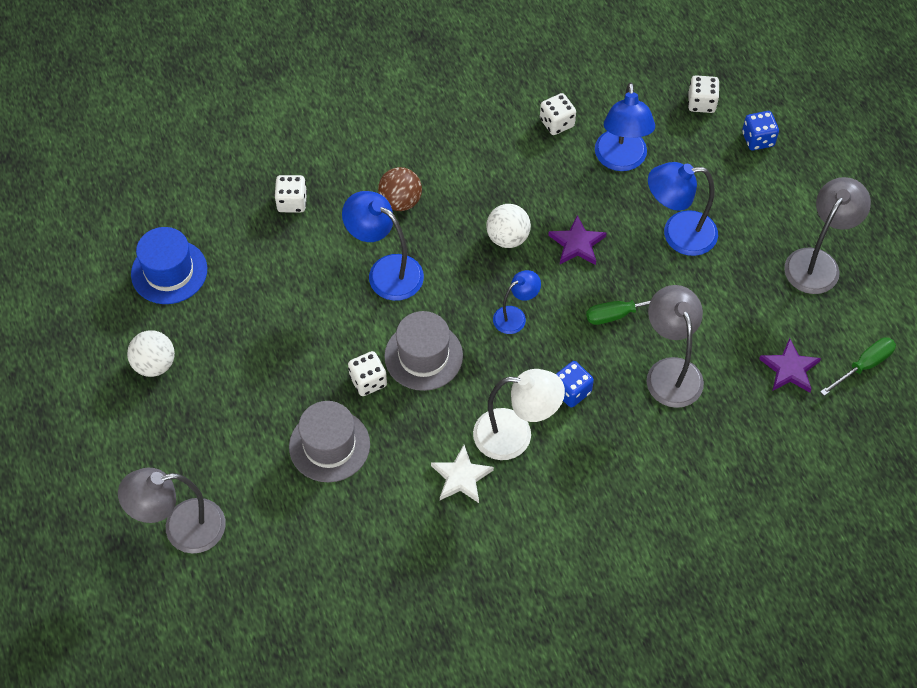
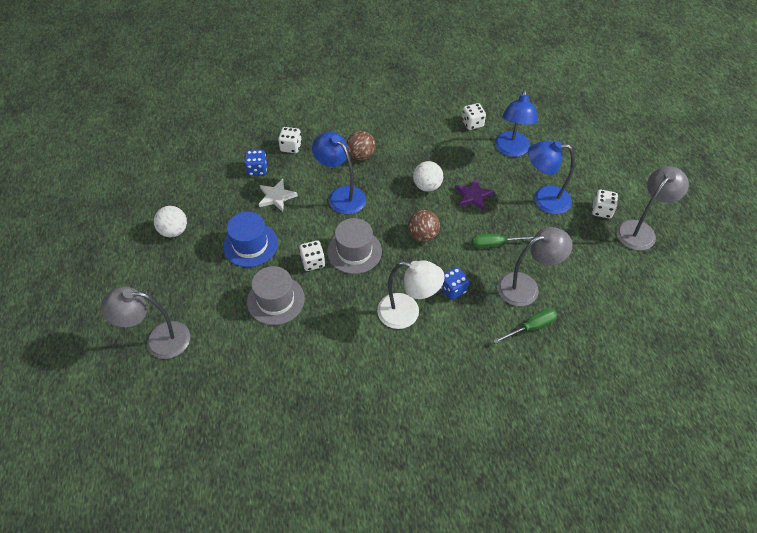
camera: 10 degrees right, 5 degrees down
(169, 272) = (201, 177): blue hat -> blue hat (250, 245)
(461, 477) = (363, 336): white star -> white star (276, 197)
(515, 316) = (422, 235): blue lamp -> brown ball
(670, 371) = (526, 286): grey lamp -> grey lamp turned 75 degrees clockwise
(701, 103) = (570, 124): white dice -> white dice (601, 210)
(758, 139) = (606, 149): blue dice -> blue dice (257, 169)
(789, 369) = (613, 297): purple star -> none
(864, 366) = (669, 303): green screwdriver -> green screwdriver (531, 327)

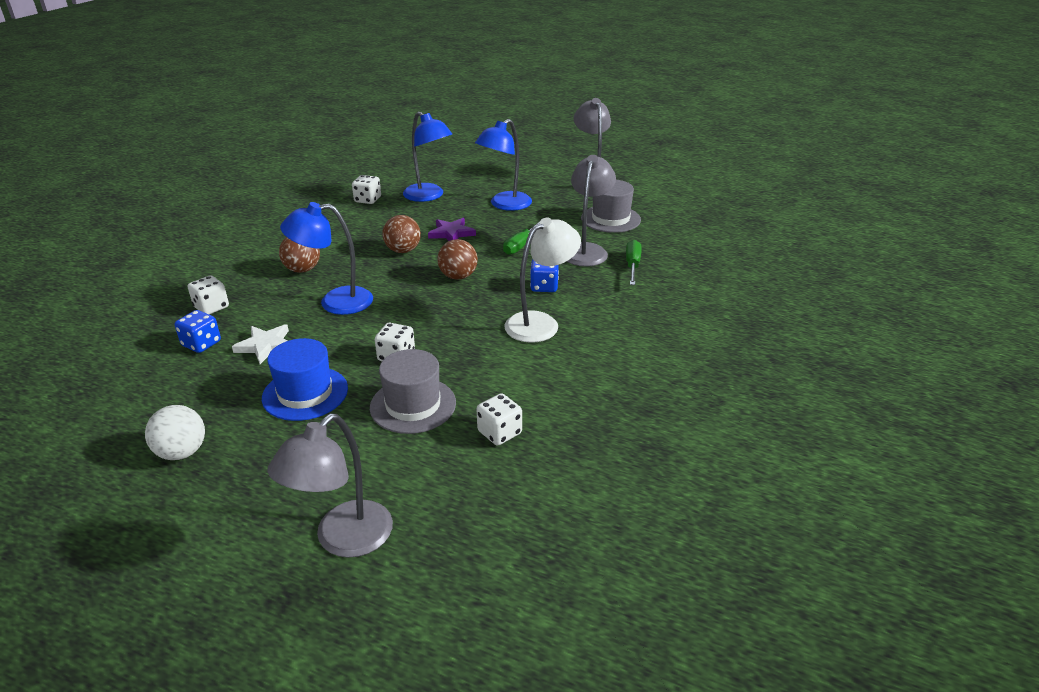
camera: 55 degrees left, 20 degrees down
(354, 251) = (421, 323): grey hat -> grey hat (610, 219)
(427, 186) = (403, 250): white ball -> brown ball
(601, 210) = (552, 188): white dice -> white dice (499, 432)

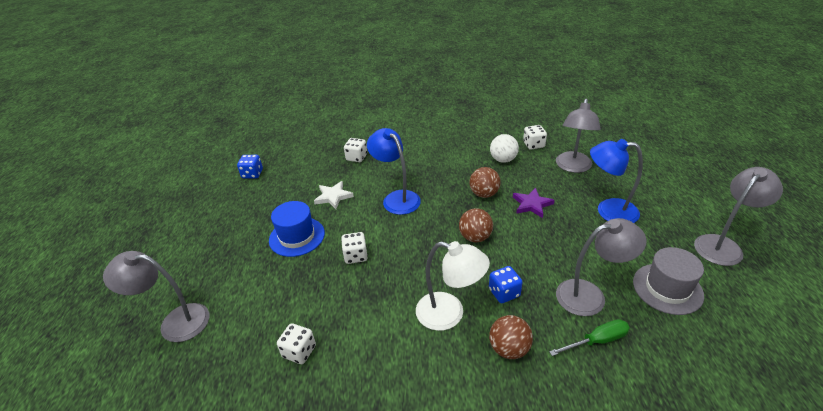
camera: 65 degrees right, 5 degrees up
(182, 452) = (228, 220): white ball -> white ball (503, 160)
(201, 344) = (321, 174): blue dice -> blue dice (252, 174)
(302, 270) = (421, 166): brown ball -> brown ball (509, 349)
(413, 405) = (308, 290): grey hat -> none
(429, 196) = (572, 167): blue lamp -> grey lamp
(521, 245) = (555, 250): green screwdriver -> none

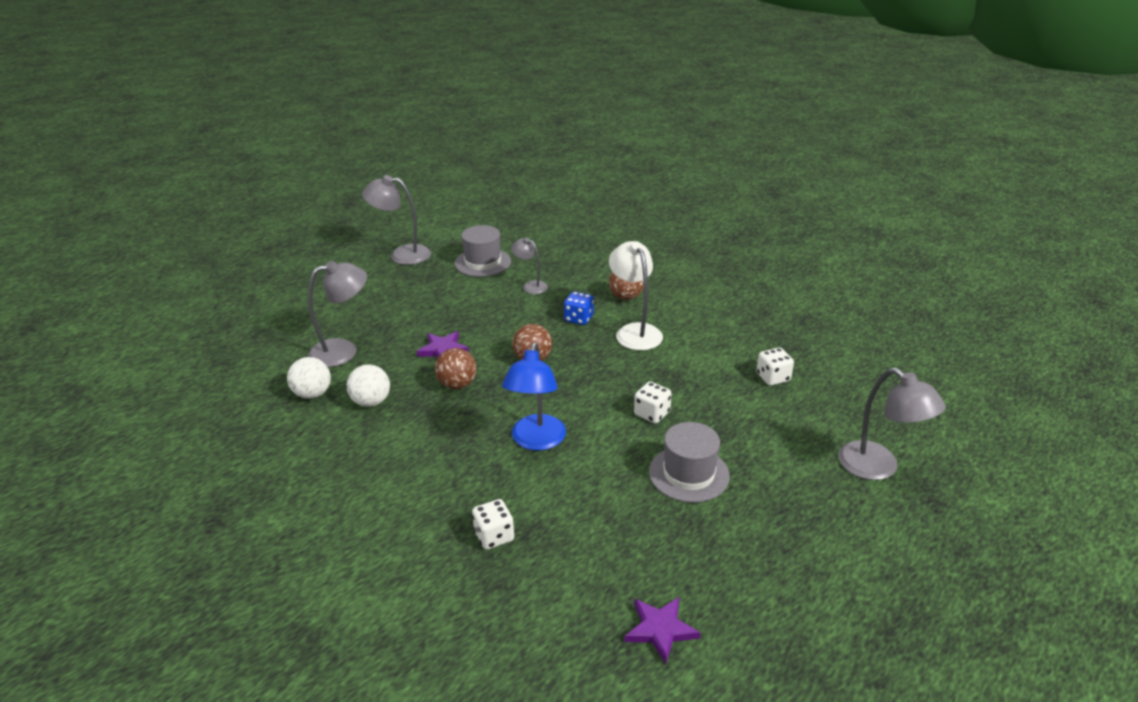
camera: 135 degrees left, 5 degrees down
(252, 174) = (660, 629): blue dice -> purple star
(297, 236) = (689, 474): blue hat -> grey hat
(333, 196) = (596, 495): white star -> none
(533, 145) = (313, 394): white dice -> white ball
(590, 295) = (530, 286): grey lamp -> grey lamp, size x0.59
(597, 341) = (570, 272): green screwdriver -> none
(608, 211) = (407, 309): blue lamp -> none

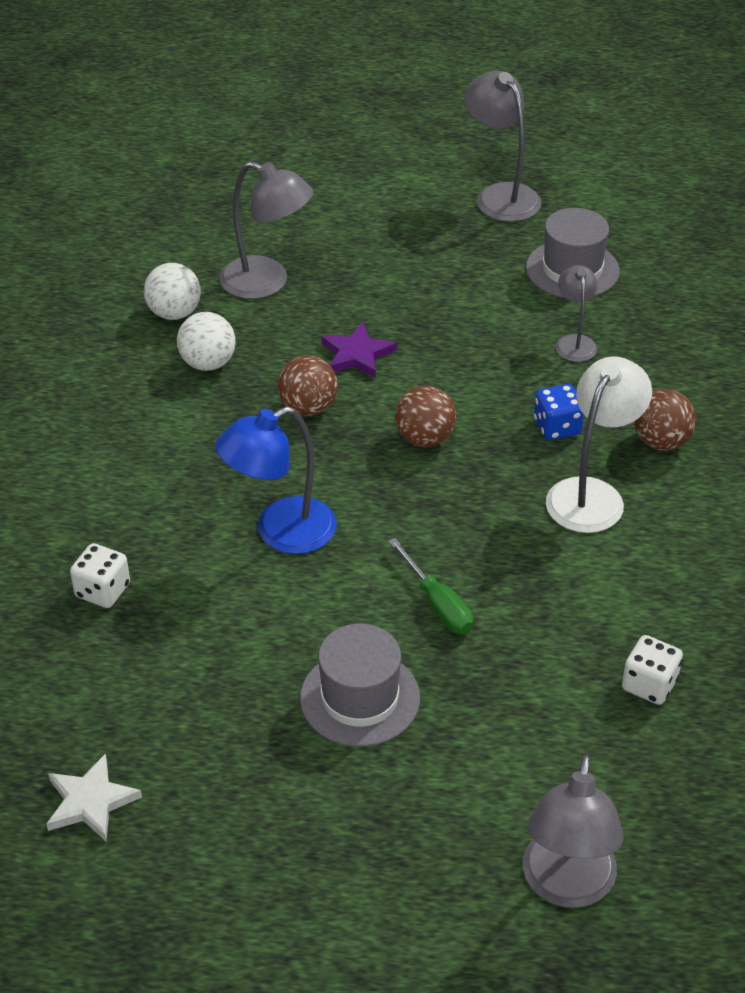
camera: 50 degrees right, 10 degrees up
(652, 413) = (437, 604): white dice -> green screwdriver
(660, 629) = (90, 801): purple star -> white star

